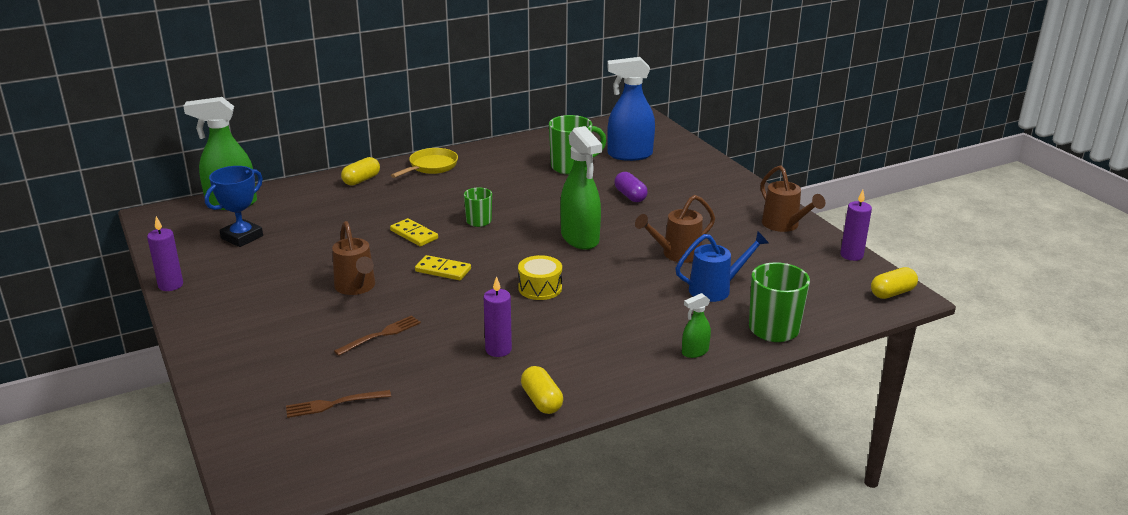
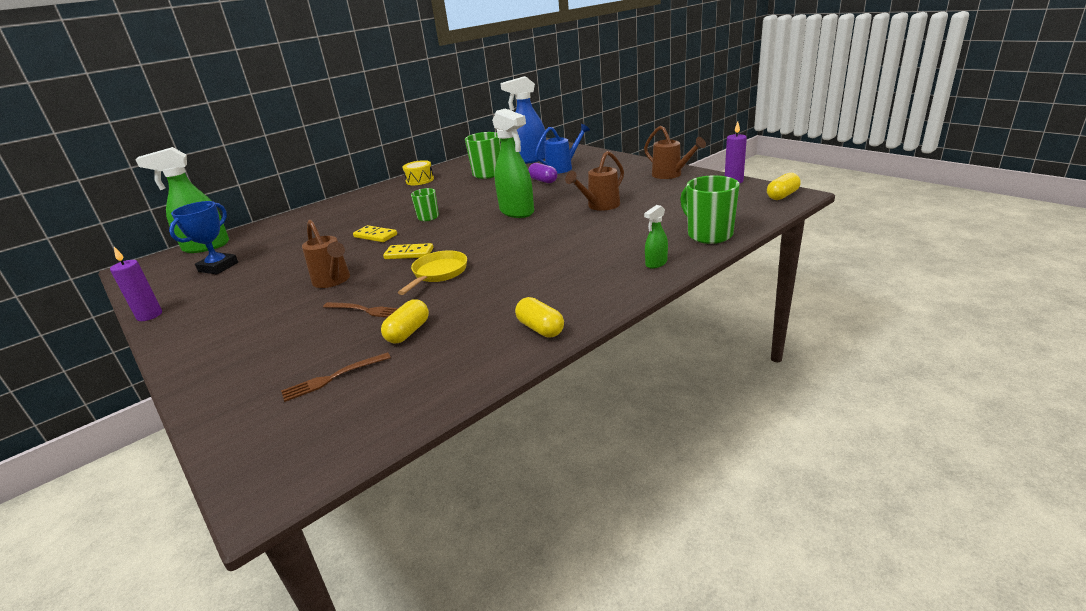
camera: 10 degrees left, 0 degrees up
(361, 180) = (320, 211): yellow capsule -> yellow capsule (408, 332)
(381, 334) = (366, 310): brown fork -> brown fork turned 75 degrees clockwise
(431, 167) = (376, 193): yellow pan -> yellow pan (438, 273)
(498, 350) = (481, 298): purple candle -> none
(540, 288) = (499, 248): yellow drum -> yellow drum (420, 180)
(715, 289) = (645, 220): blue watering can -> blue watering can (562, 168)

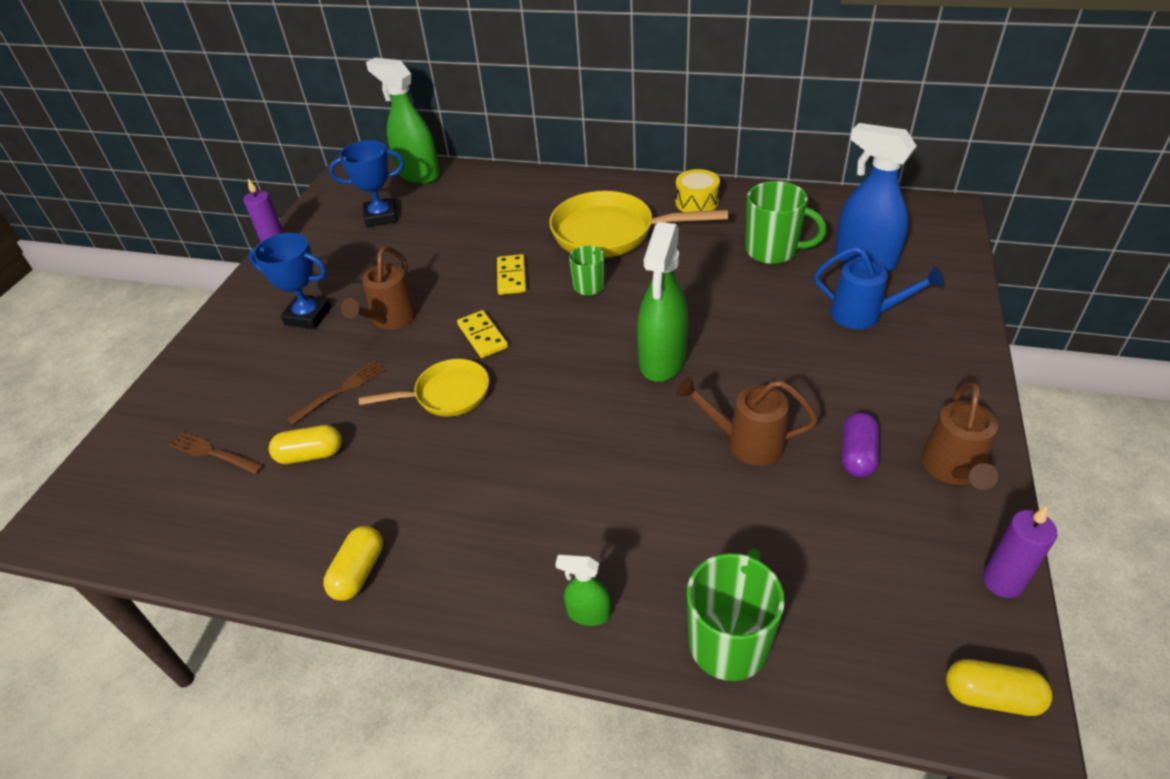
camera: 55 degrees right, 15 degrees up
(262, 312) = (308, 316): none -> blue trophy
(366, 310) = (341, 390): brown fork -> brown fork turned 120 degrees counterclockwise
(398, 203) = (611, 233): none -> yellow pan
(543, 181) = (793, 323): purple capsule -> purple capsule (857, 455)

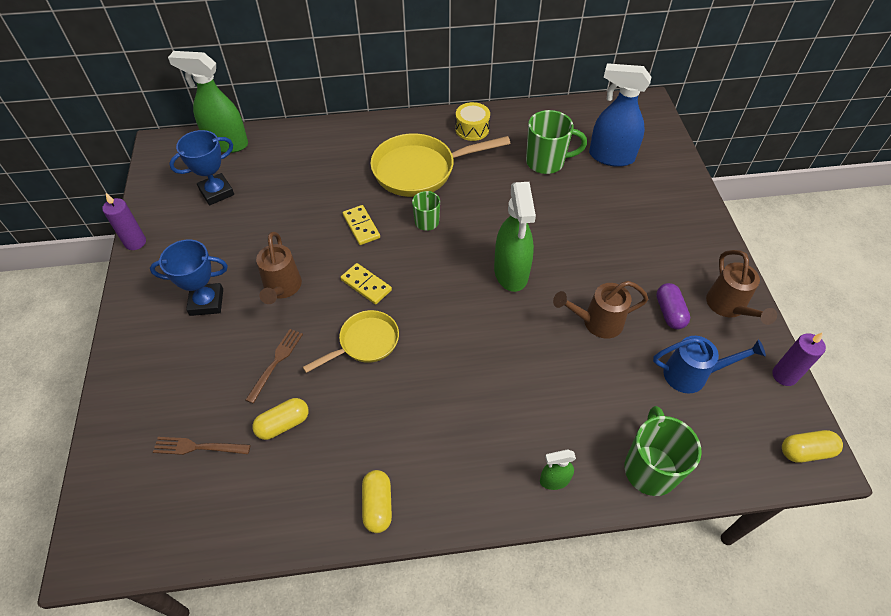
camera: 25 degrees left, 10 degrees up
(863, 315) = (629, 202): blue watering can -> blue watering can (692, 374)

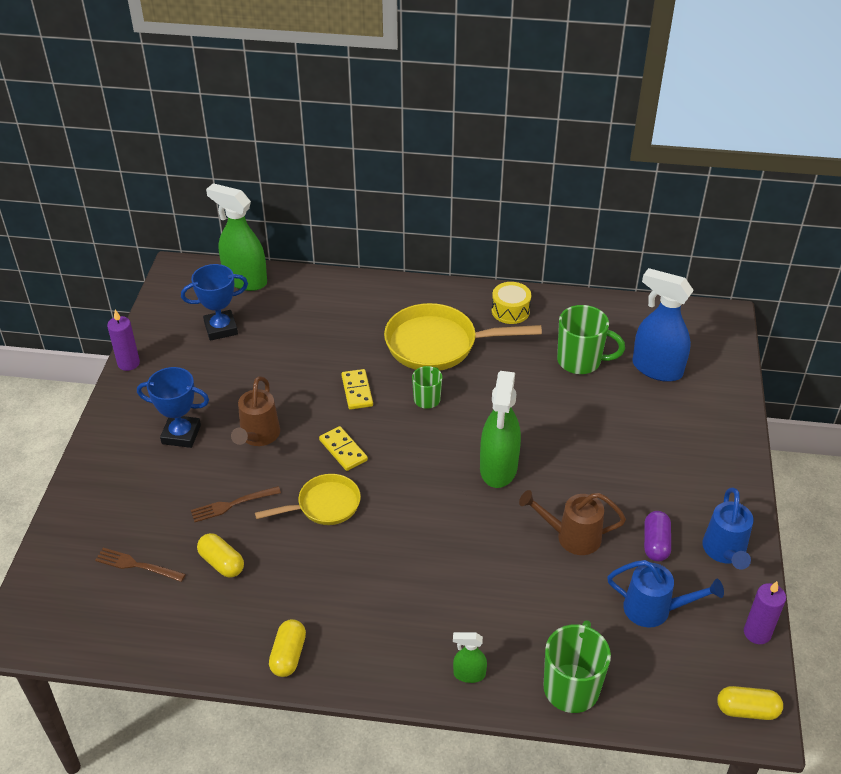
camera: 15 degrees right, 10 degrees down
(276, 362) = (232, 505): brown fork -> brown fork turned 150 degrees counterclockwise
(283, 424) = (222, 563): yellow capsule -> yellow capsule turned 60 degrees clockwise
(728, 307) = (725, 552): brown watering can -> blue watering can

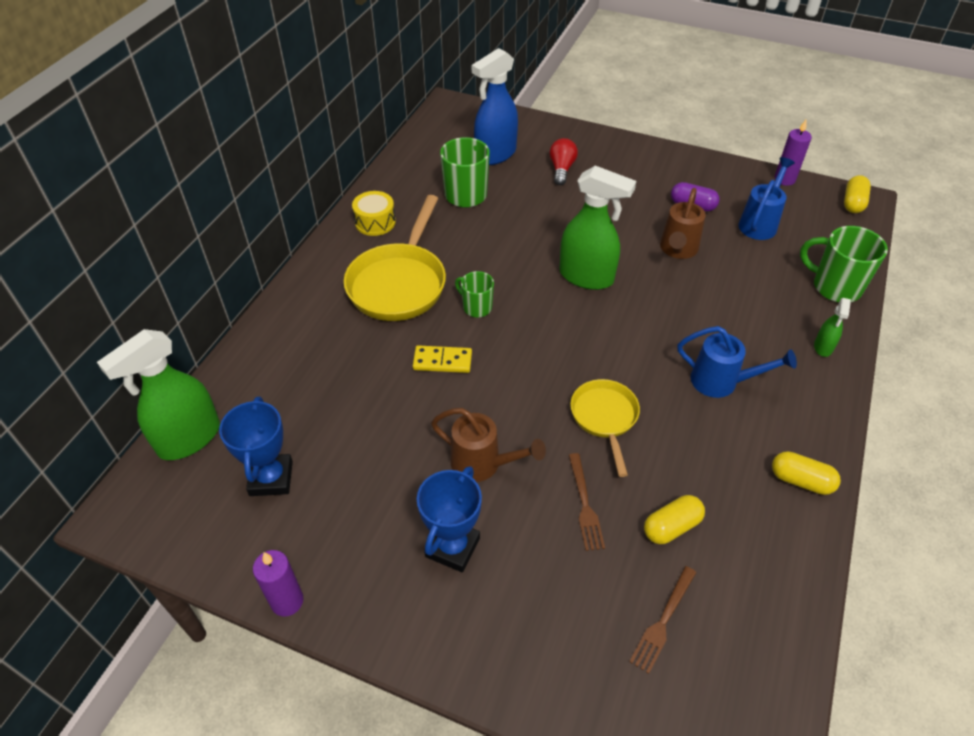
camera: 75 degrees left, 5 degrees up
(343, 450) = (528, 388): yellow domino -> none
(660, 424) = (561, 169): none -> red light bulb
(725, 552) = (706, 173): blue watering can -> blue watering can (721, 382)

